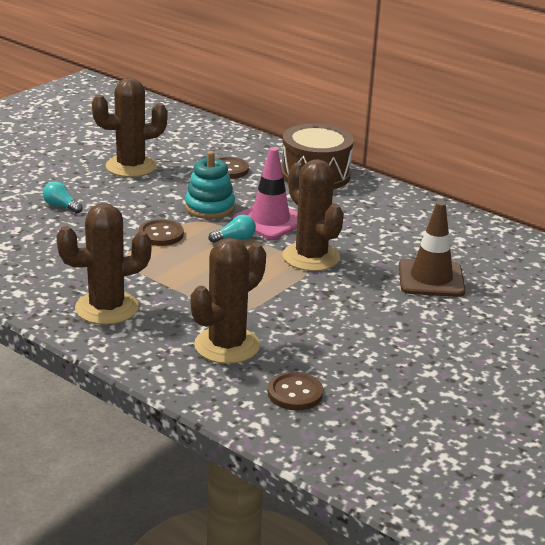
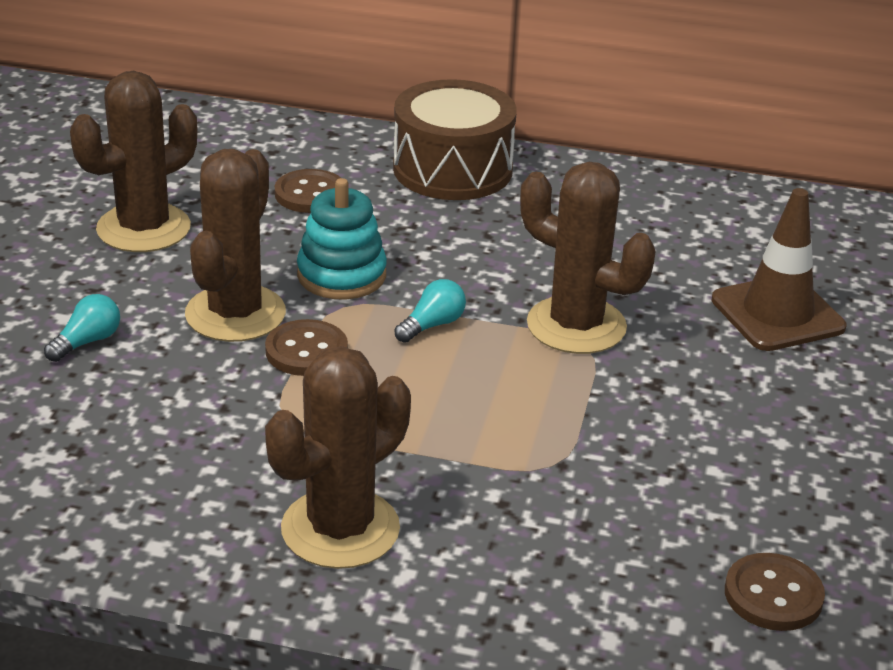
camera: 25 degrees left, 5 degrees up
(61, 206) = (87, 342): turquoise light bulb -> turquoise light bulb turned 120 degrees clockwise
(227, 345) = (595, 538): brown cactus -> brown cactus (235, 314)
(270, 221) = (457, 274): pink traffic cone -> none

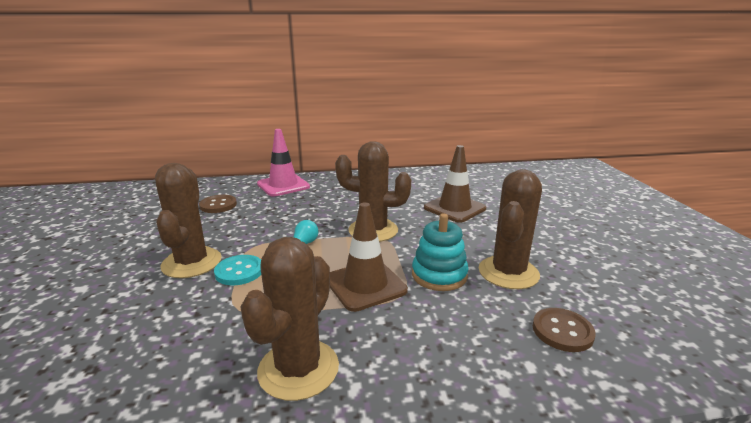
camera: 20 degrees left, 10 degrees down
(87, 342) = (97, 298): turquoise light bulb -> none
(143, 228) = (128, 235): brown cactus -> brown cactus (508, 273)
(306, 351) = (239, 271): brown button -> turquoise button
(341, 275) = (246, 234): turquoise stacking toy -> turquoise stacking toy (439, 275)
(452, 169) = (283, 185): brown drum -> pink traffic cone
(501, 431) = (365, 285): none -> brown traffic cone

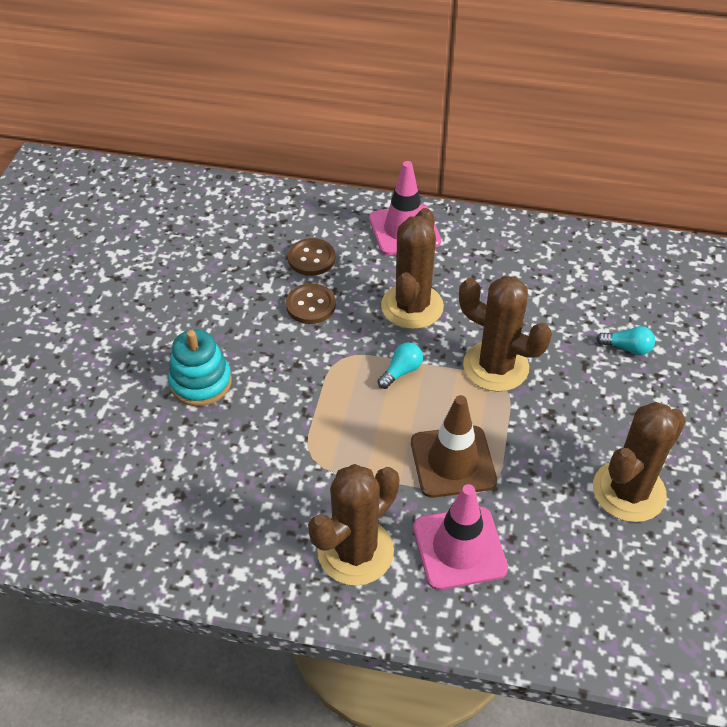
camera: 20 degrees right, 25 degrees up
(191, 263) = (271, 369): brown cactus -> brown cactus (412, 306)
(239, 271) = (321, 399): turquoise button -> none
(398, 340) = (459, 548): none -> pink traffic cone
(439, 275) = (543, 471): turquoise stacking toy -> turquoise stacking toy (201, 382)
(454, 208) = (627, 348): brown traffic cone -> turquoise light bulb
(562, 331) = (635, 591): brown button -> brown button (311, 305)

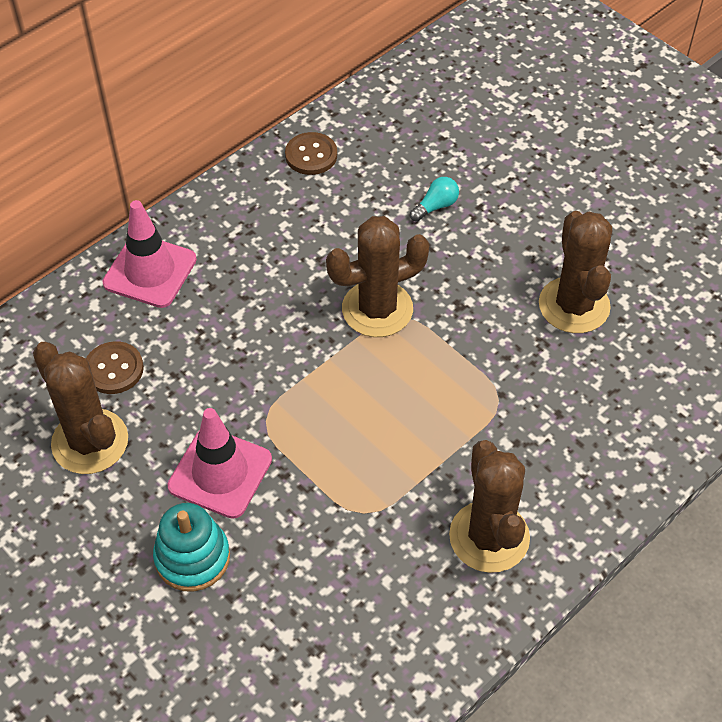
camera: 55 degrees left, 5 degrees up
(311, 305) = (176, 406): brown button -> brown button (311, 155)
(401, 371) = (322, 382): turquoise light bulb -> none
(412, 306) = (253, 326): brown cactus -> brown cactus (90, 442)
(453, 461) = (452, 406): brown traffic cone -> none
(459, 548) = (541, 457): pink traffic cone -> pink traffic cone (220, 473)

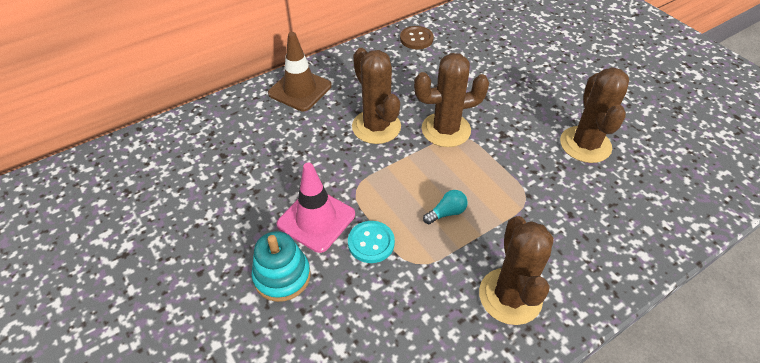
camera: 10 degrees right, 5 degrees down
(90, 442) = (232, 186): brown cactus -> brown cactus (376, 127)
(114, 369) = (261, 143): brown button -> none
(150, 271) = (300, 90): pink traffic cone -> brown traffic cone
(300, 494) = (371, 243): none -> turquoise button
(436, 206) = (493, 75): turquoise light bulb -> turquoise light bulb (446, 213)

